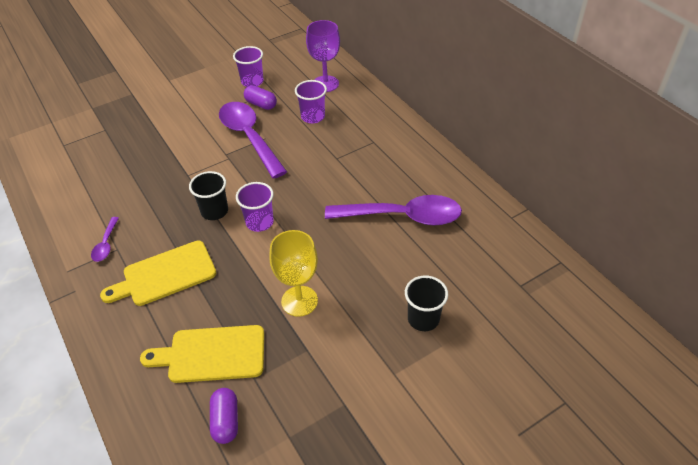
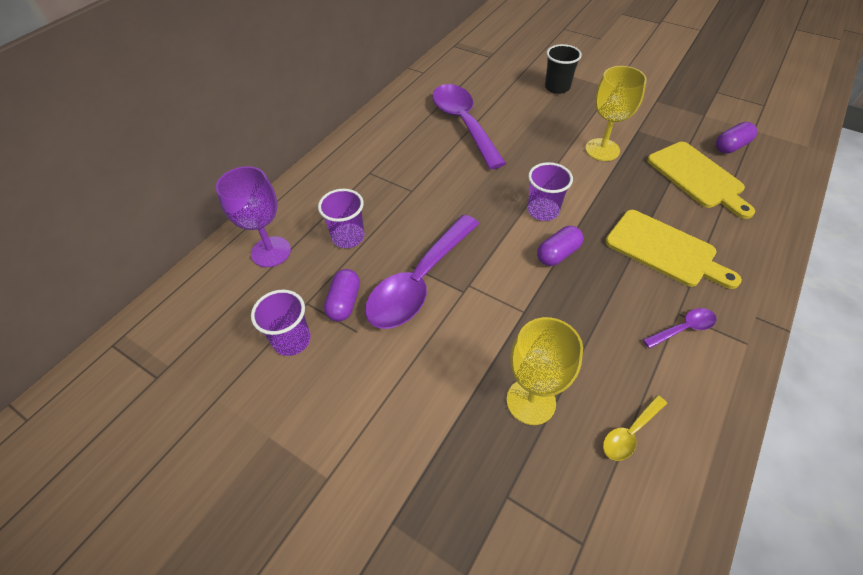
camera: 115 degrees left, 5 degrees up
(83, 184) = (630, 433): none -> yellow spoon
(135, 155) = (531, 401): none -> yellow goblet
(214, 211) = (557, 254): black cup -> purple capsule

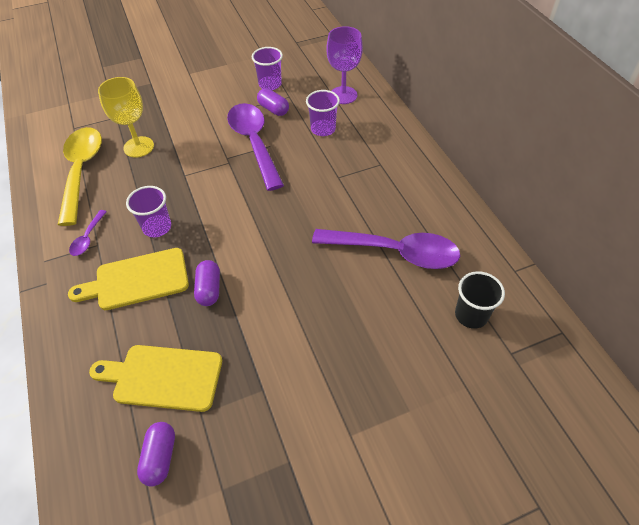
camera: 125 degrees right, 0 degrees up
(543, 211) = (244, 237): purple cup -> purple cup (157, 227)
(557, 87) = (395, 375): black cup -> black cup (471, 315)
(557, 254) = (202, 218): purple capsule -> purple capsule (209, 289)
(602, 150) = (266, 332): yellow goblet -> none
(630, 433) = (81, 171): yellow spoon -> yellow spoon, size x2.27

